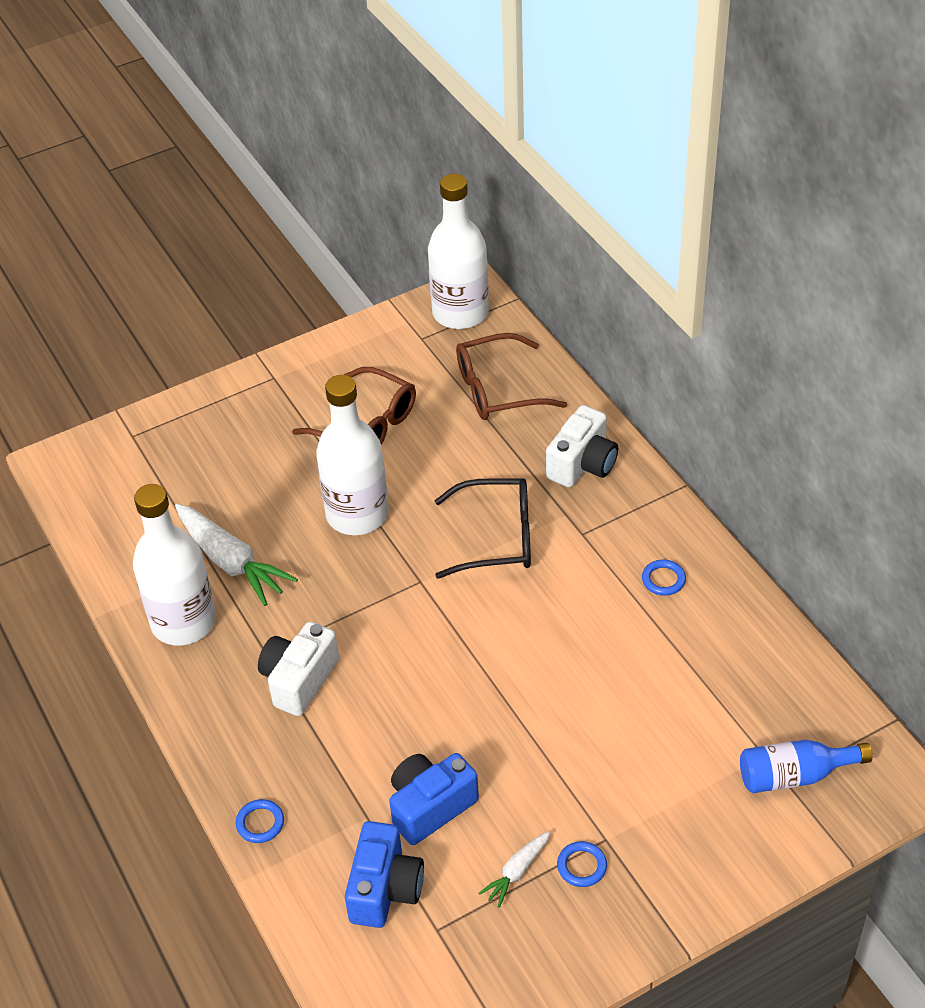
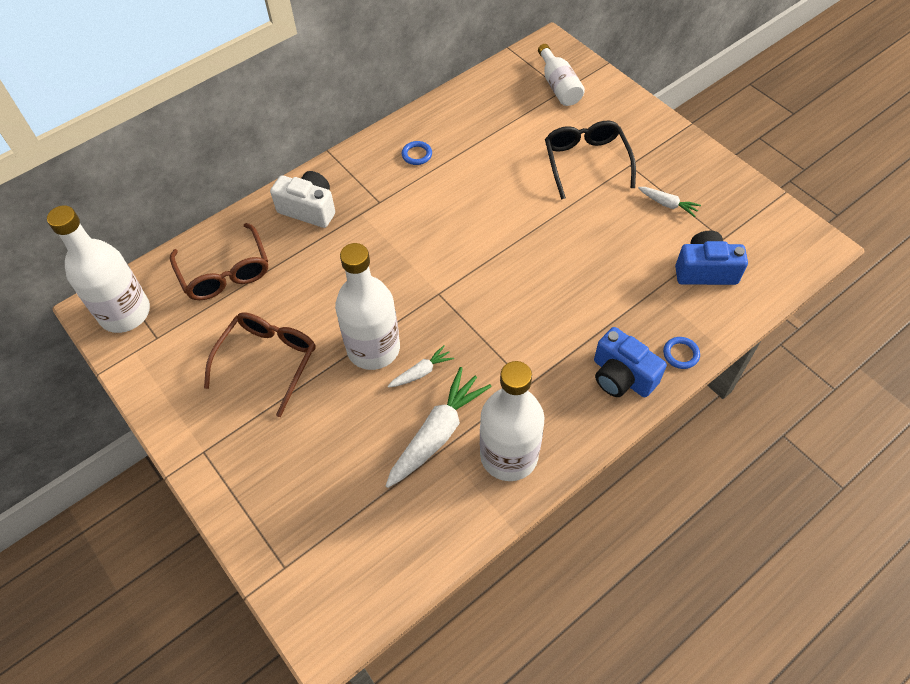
camera: 100 degrees left, 10 degrees up
(299, 680) = (549, 356): white camera -> none
(313, 555) = (421, 372): none -> white carrot
(430, 807) = (635, 256): blue camera -> blue camera (622, 376)
(497, 538) = (389, 251): black glasses -> black glasses (586, 162)
(582, 866) = (652, 174): blue ring -> none
(794, 775) = (558, 86): blue bottle -> white bottle

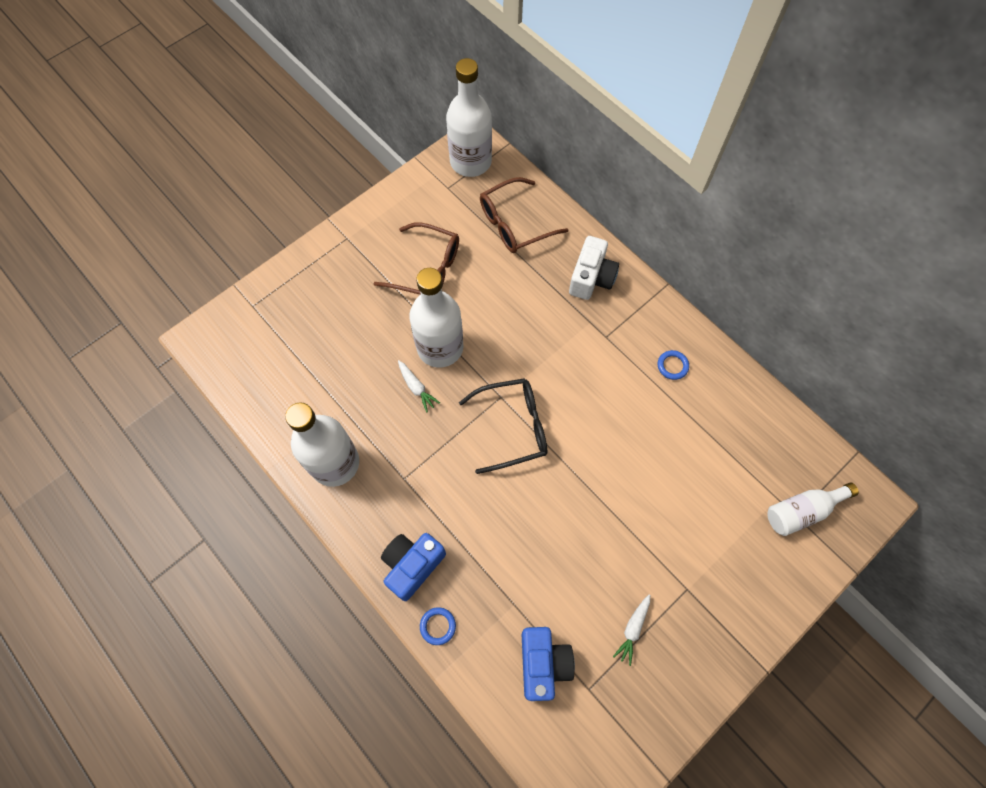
camera: 85 degrees right, 10 degrees up
(437, 433) = (357, 404): white carrot -> none
(586, 162) = (685, 539): black glasses -> black glasses (513, 427)

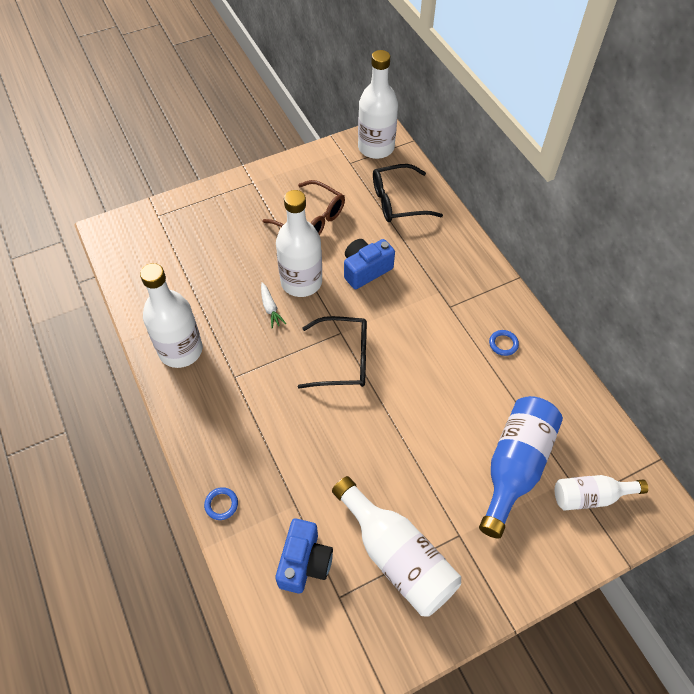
camera: 15 degrees right, 10 degrees down
(412, 565) = (217, 448): blue camera -> blue camera (365, 270)
(514, 224) = (398, 201): brown glasses -> black glasses
(591, 278) = (451, 257): white camera -> none
(632, 629) = (397, 556): white carrot -> white bottle
(721, 500) = (514, 467): none -> blue bottle

